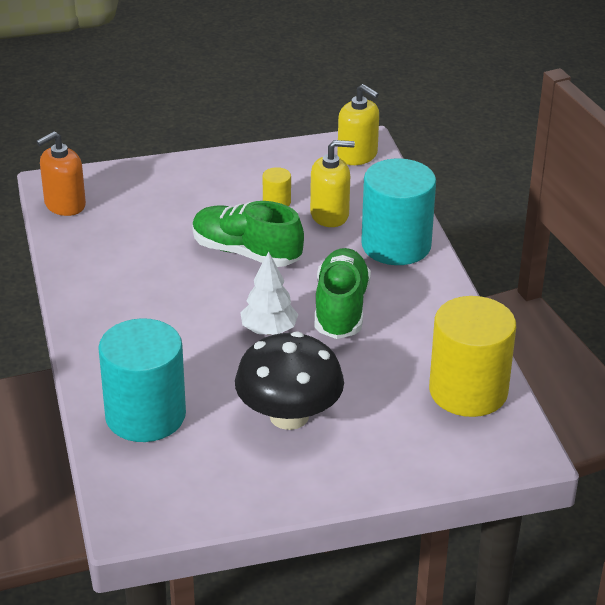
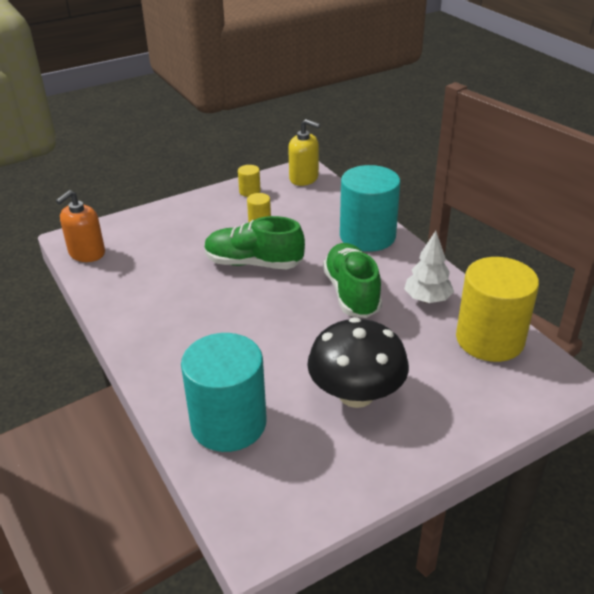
camera: 15 degrees left, 0 degrees up
(269, 330) = (302, 322): white tree -> white tree (427, 299)
(282, 161) = (249, 191): none -> yellow cylinder
(329, 215) = (305, 223): yellow soap dispenser -> none

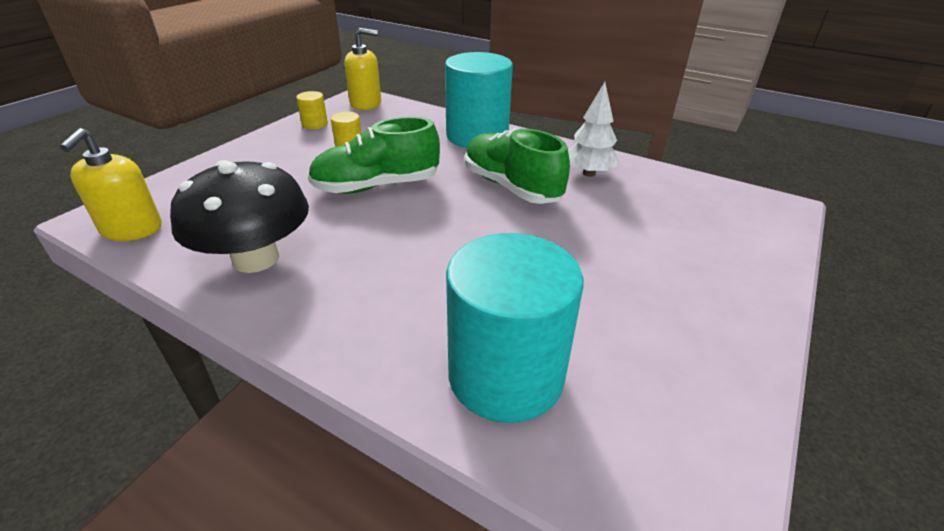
camera: 30 degrees left, 0 degrees up
(87, 253) = (132, 229): orange soap dispenser -> yellow soap dispenser
(356, 394) = (618, 282): black mushroom -> black mushroom (256, 258)
(489, 339) = (680, 191): yellow cylinder -> none

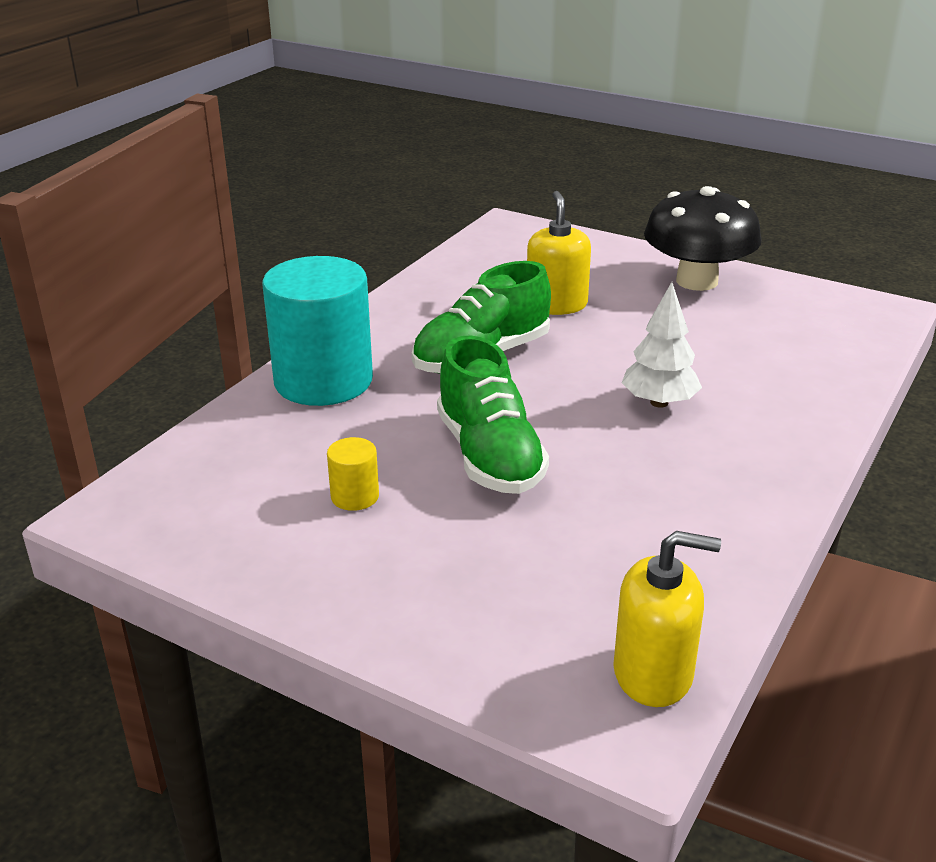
camera: 90 degrees left, 5 degrees down
(256, 258) = (688, 529): black mushroom -> black mushroom (697, 281)
(314, 124) = (246, 551): yellow cylinder -> none
(366, 103) = (148, 501): yellow soap dispenser -> yellow soap dispenser (556, 305)
(506, 375) = (797, 365): turquoise cylinder -> none
(589, 173) = (443, 308): white tree -> white tree (659, 402)

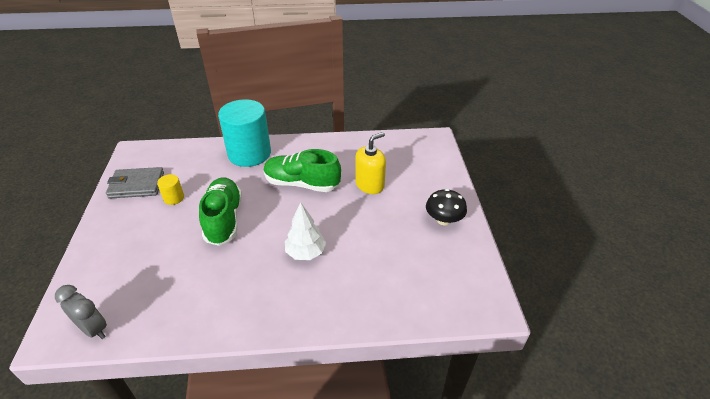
camera: 55 degrees right, 10 degrees up
(248, 534) = (137, 185): none -> grey wallet
(489, 456) = (224, 219): green shoe -> green shoe turned 135 degrees clockwise
(653, 673) = (93, 329): yellow soap dispenser -> grey clock
(697, 281) = (443, 220): black mushroom -> black mushroom, size x0.60

